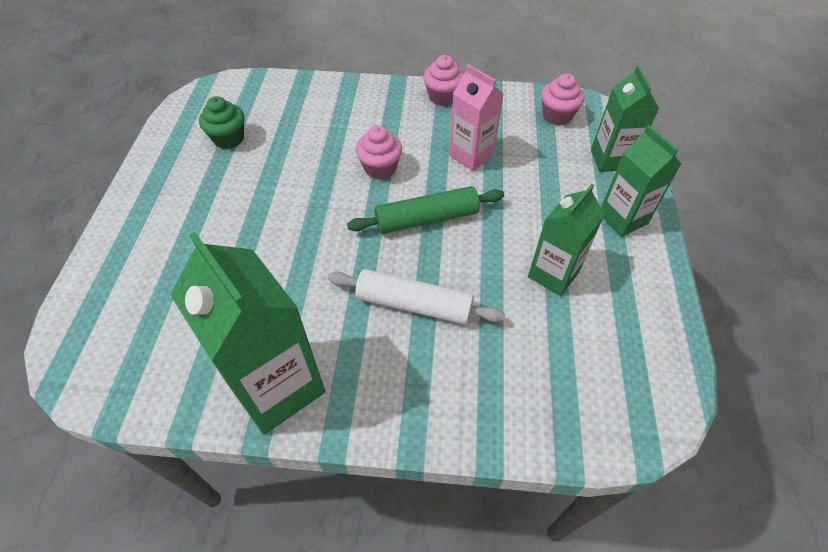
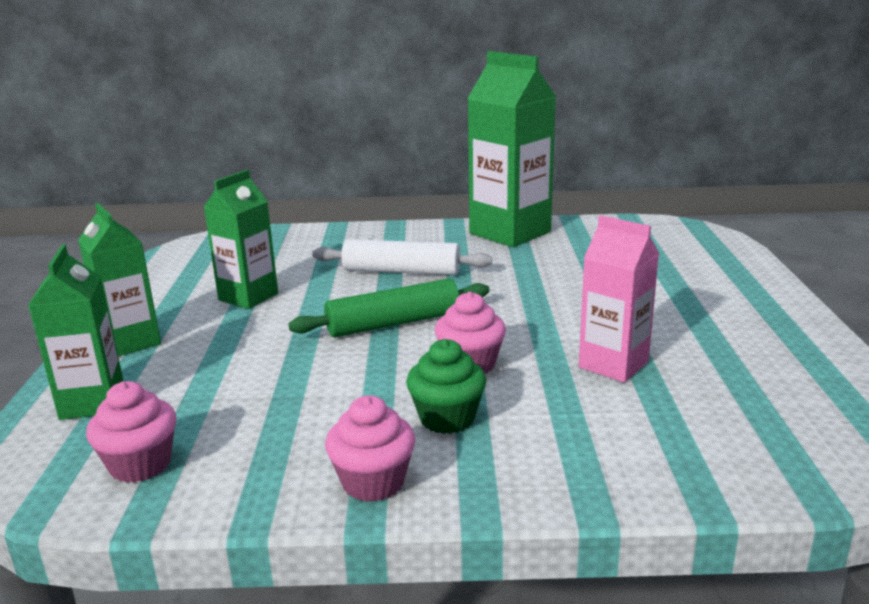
camera: 175 degrees right, 30 degrees down
(228, 139) = (740, 380): green cupcake -> green cupcake (447, 418)
(471, 155) = (326, 390): pink carton -> pink carton (613, 365)

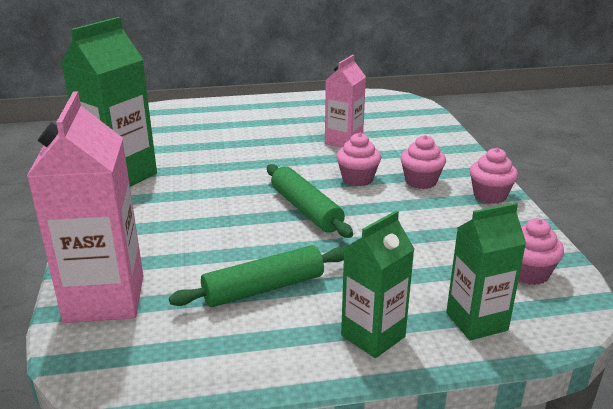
camera: 100 degrees left, 5 degrees up
(248, 297) = (264, 288): green carton -> green rolling pin
(283, 240) = (105, 299): none -> pink carton
(401, 271) = (204, 216): white rolling pin -> none
(447, 418) = (421, 181): green cupcake -> pink cupcake

